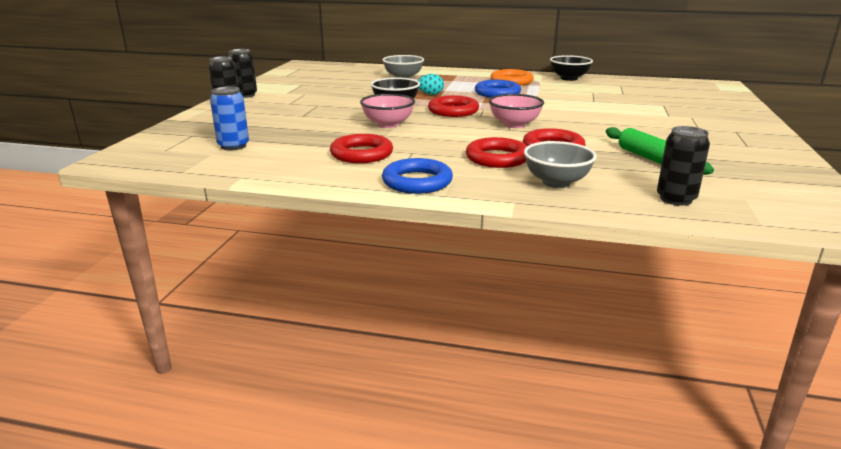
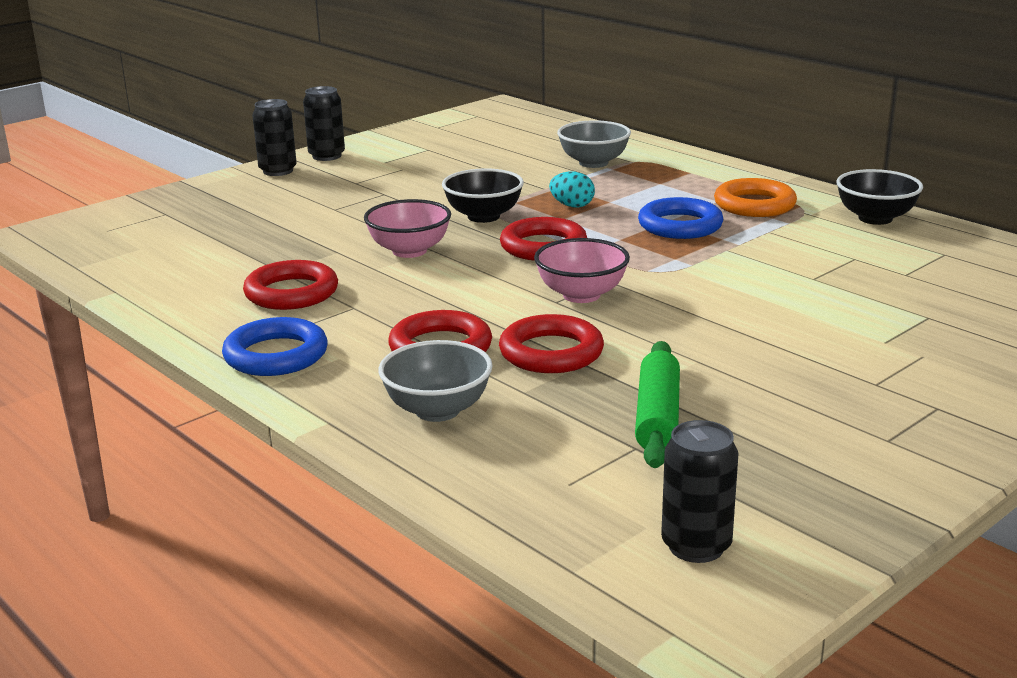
camera: 35 degrees right, 0 degrees up
(233, 146) = (179, 242): blue can -> none
(676, 199) = (541, 490): black can -> black can (696, 546)

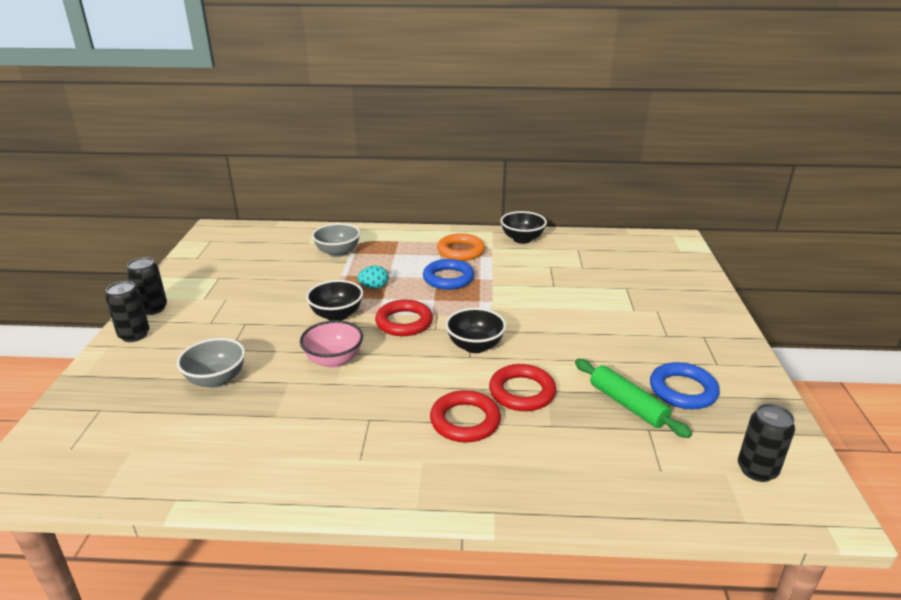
camera: 45 degrees left, 5 degrees up
(276, 355) = (383, 483): blue ring -> blue ring (683, 390)
(291, 293) = (312, 429): red ring -> none
(437, 410) = (534, 465): grey bowl -> grey bowl (216, 379)
(581, 295) = (475, 346): pink bowl -> black bowl

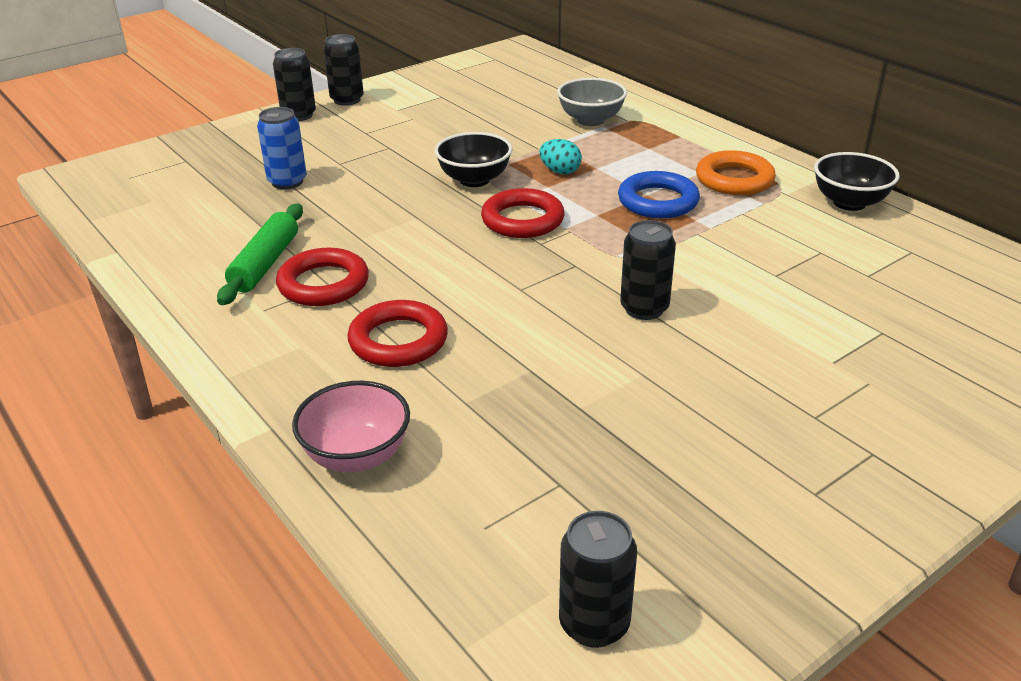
camera: 50 degrees right, 5 degrees up
(216, 379) = (287, 182): grey bowl -> blue can
(334, 360) = (396, 218): pink bowl -> pink bowl (356, 456)
(475, 346) = (546, 282): black bowl -> none
(522, 392) = (502, 354): red ring -> red ring (323, 284)
(536, 331) = (644, 308): none -> black can
(627, 404) = (589, 445): green rolling pin -> green rolling pin (265, 264)
(683, 390) = (693, 483): blue ring -> none

